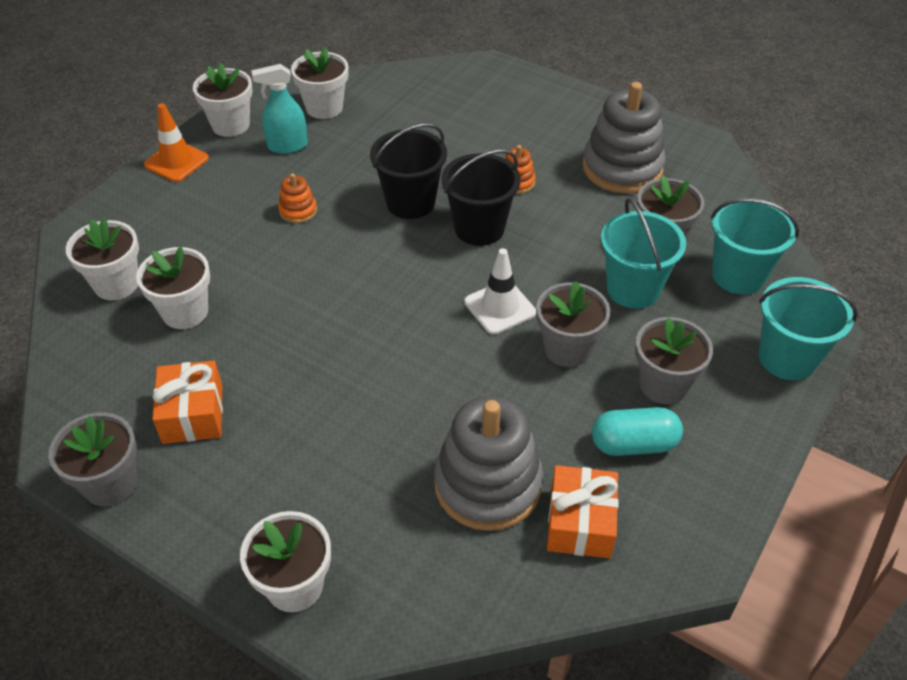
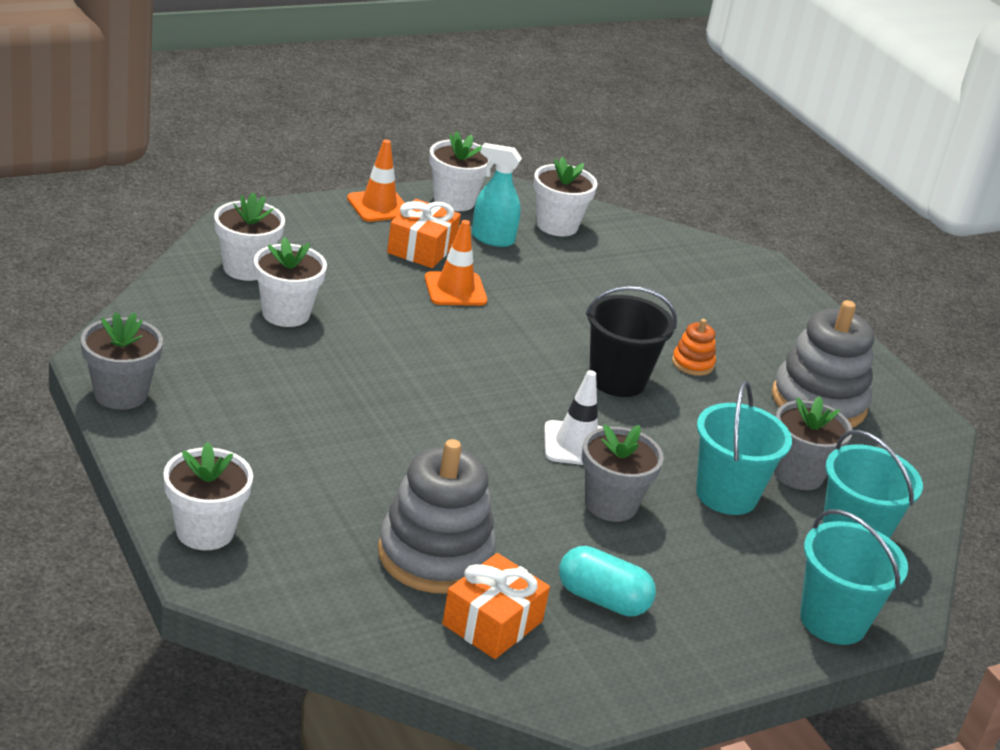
camera: 25 degrees right, 15 degrees down
(192, 414) = (227, 383): orange gift -> orange gift (421, 248)
(298, 211) = (455, 289): orange stacking toy -> orange traffic cone
(410, 202) = (569, 331): black bucket -> none
(663, 385) = (679, 575): grey flower pot -> none

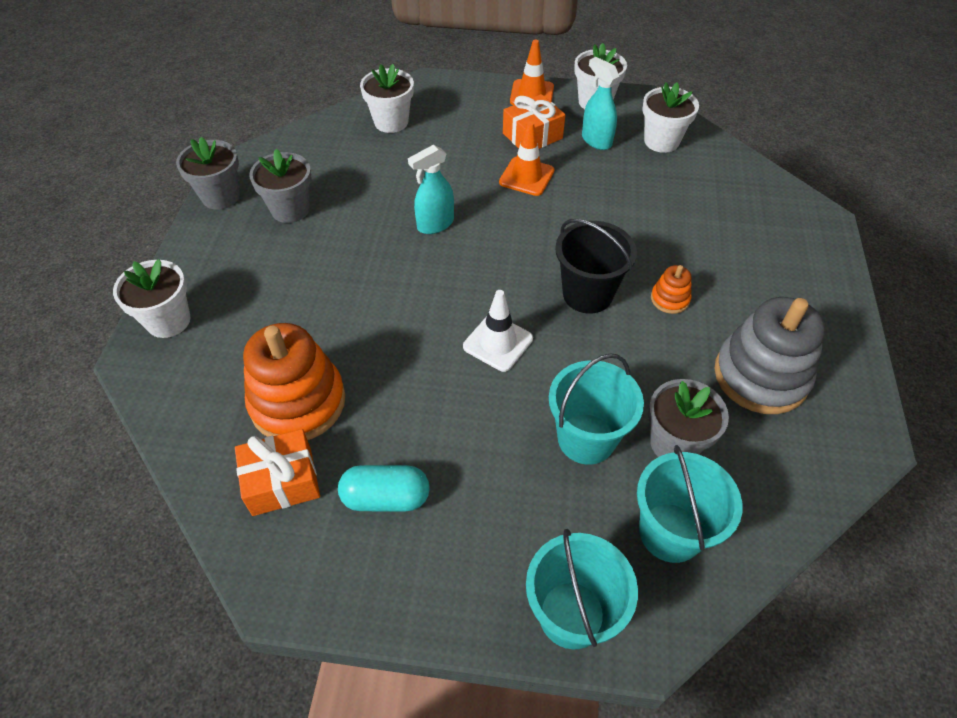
camera: 40 degrees right, 20 degrees up
(286, 313) = (384, 164): white flower pot -> none
(405, 358) = (435, 224): none -> turquoise spray bottle
(435, 555) = (298, 402): grey stacking toy -> orange stacking toy
(602, 599) = (386, 498): turquoise capsule -> turquoise capsule turned 60 degrees counterclockwise
(610, 504) = (475, 409): grey flower pot -> grey flower pot (290, 209)

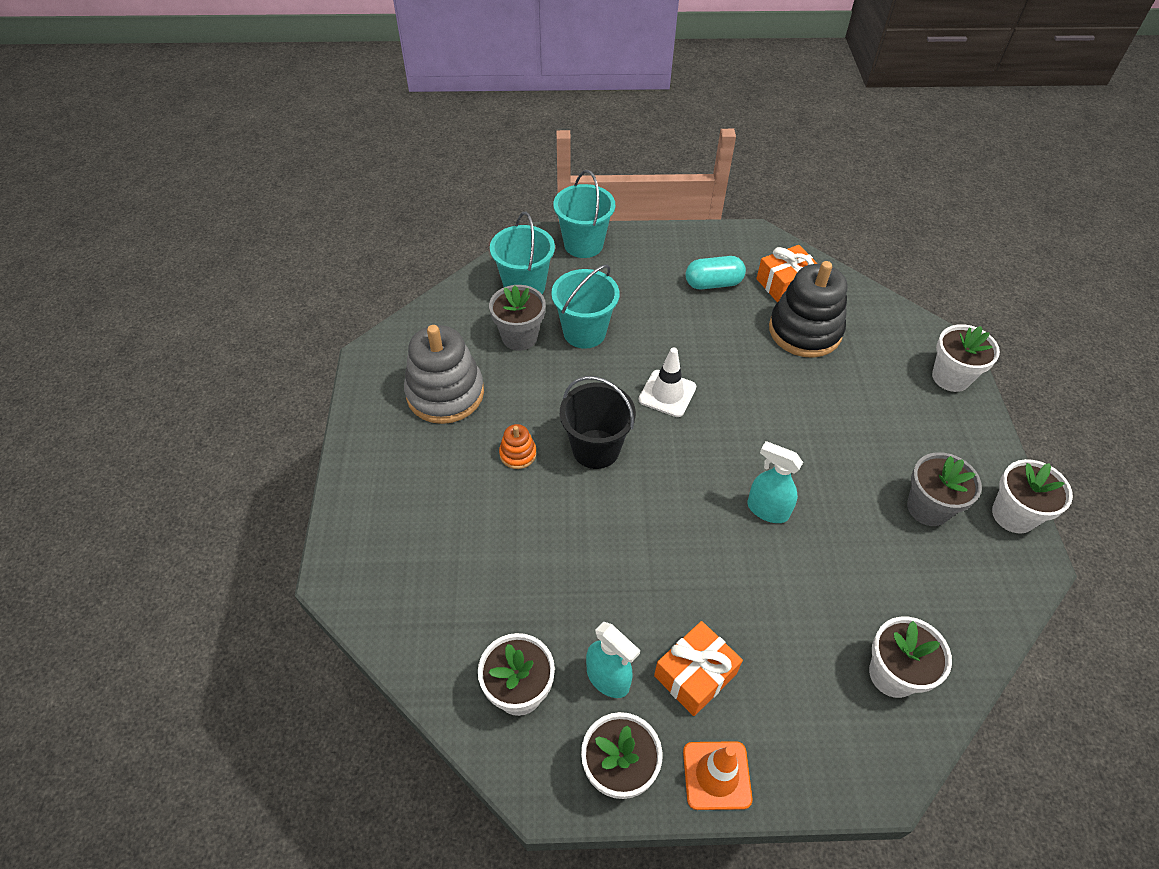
camera: 170 degrees right, 0 degrees up
(221, 196) = (1013, 515): grey flower pot -> white flower pot
(298, 402) = (805, 331): orange stacking toy -> black stacking toy
(435, 224) = (767, 510): turquoise spray bottle -> turquoise spray bottle turned 105 degrees counterclockwise
(526, 176) = (686, 596): orange traffic cone -> none

